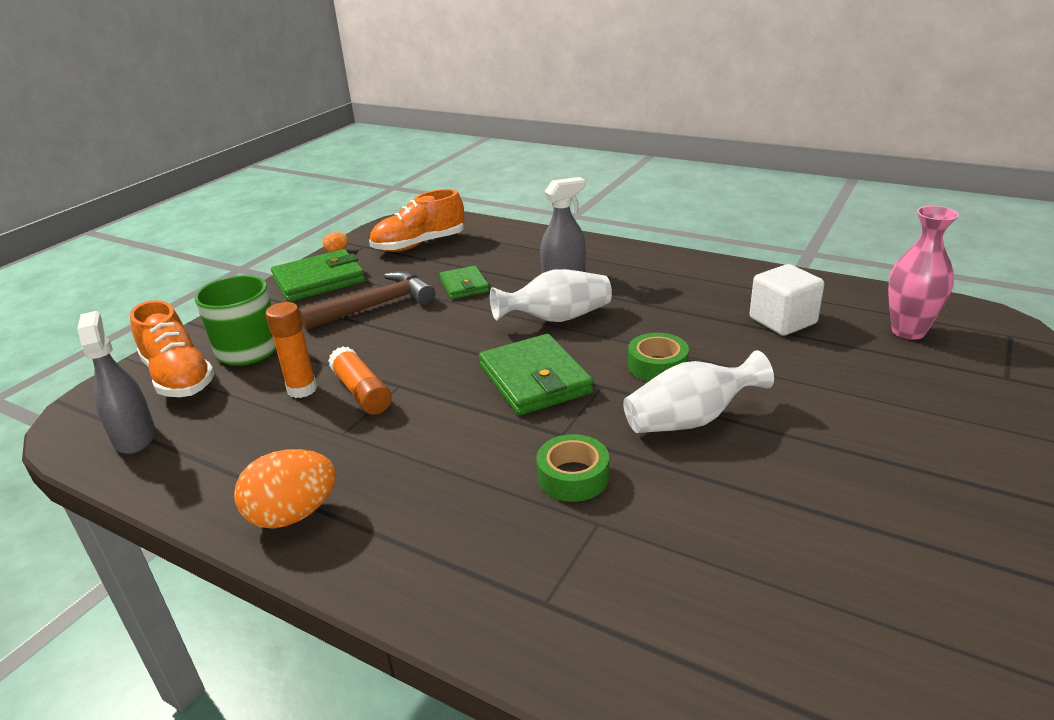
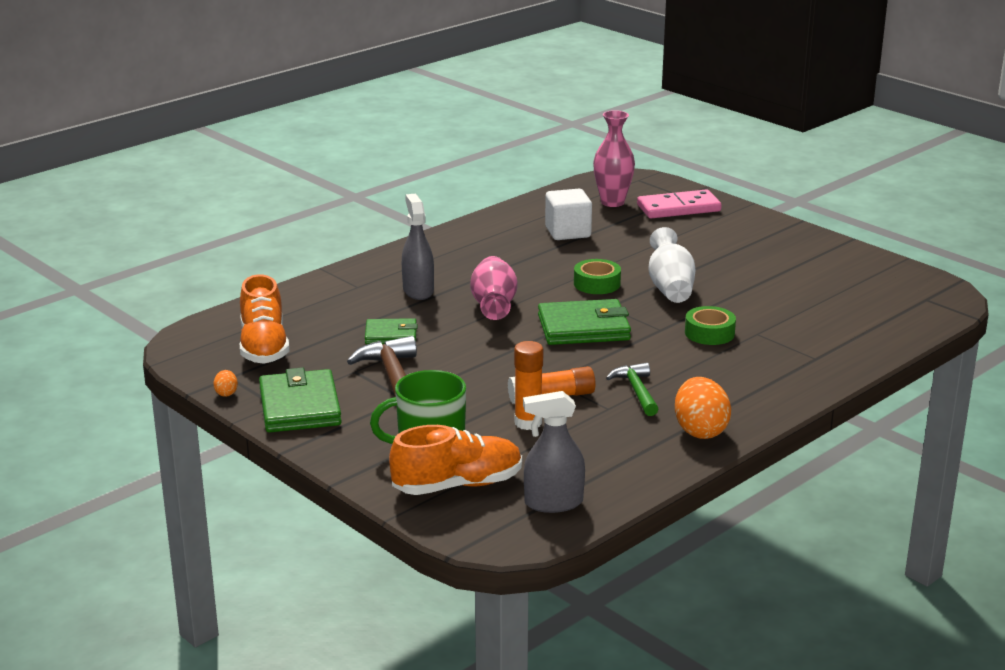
camera: 75 degrees left, 5 degrees down
(389, 445) = (636, 391): none -> green hammer
(557, 318) = (494, 305): white vase -> pink vase
(957, 382) = (678, 208): none -> pink domino

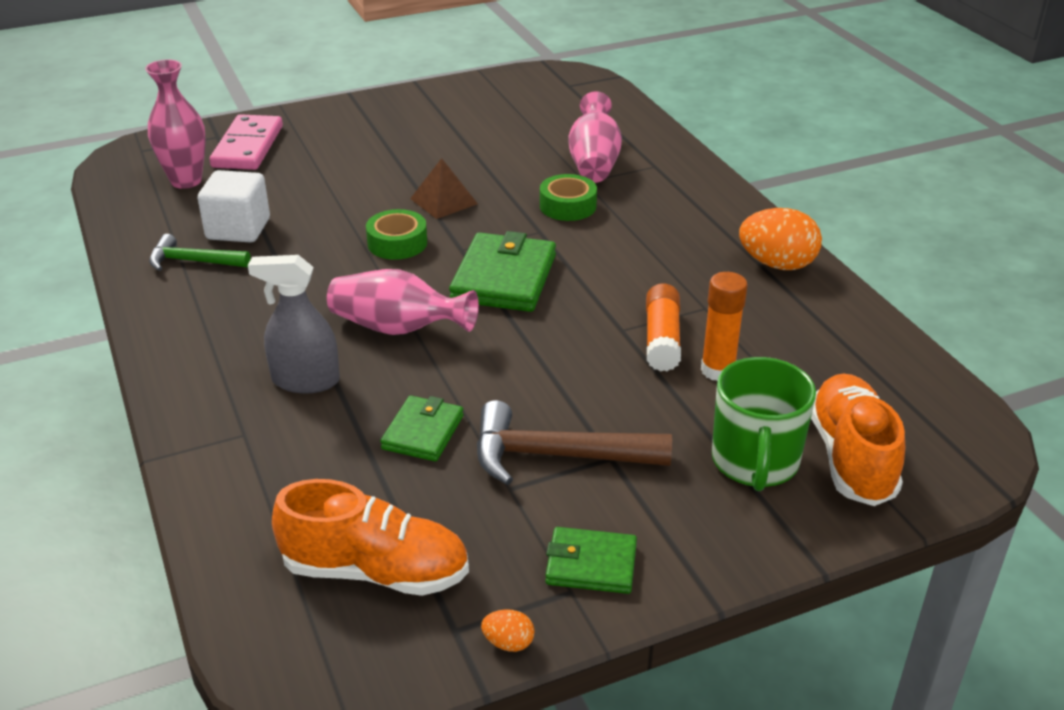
camera: 70 degrees left, 10 degrees up
(299, 407) = (591, 564): green wallet -> green wallet, size x0.60
(553, 503) = (906, 394): grey spray bottle -> none
(636, 391) = (674, 280): green hammer -> green hammer (193, 261)
(670, 287) = (444, 201): white vase -> brown pyramid
(792, 332) = (594, 162): none -> pink vase

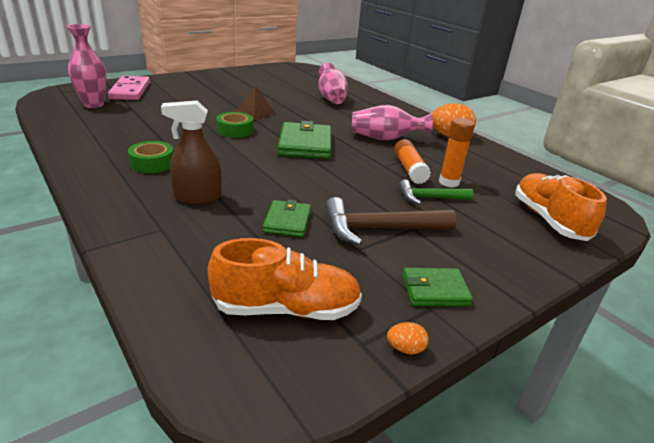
camera: 15 degrees left, 5 degrees down
(193, 261) = (105, 140): green hammer -> green hammer (429, 198)
(238, 229) = (132, 125): white cube -> none
(305, 381) = (197, 197): grey spray bottle -> brown spray bottle
(398, 328) = (250, 169): pink vase -> pink vase (385, 139)
(568, 206) = (326, 114): green tape -> green tape (152, 163)
(755, 462) = (498, 225): green mug -> none

